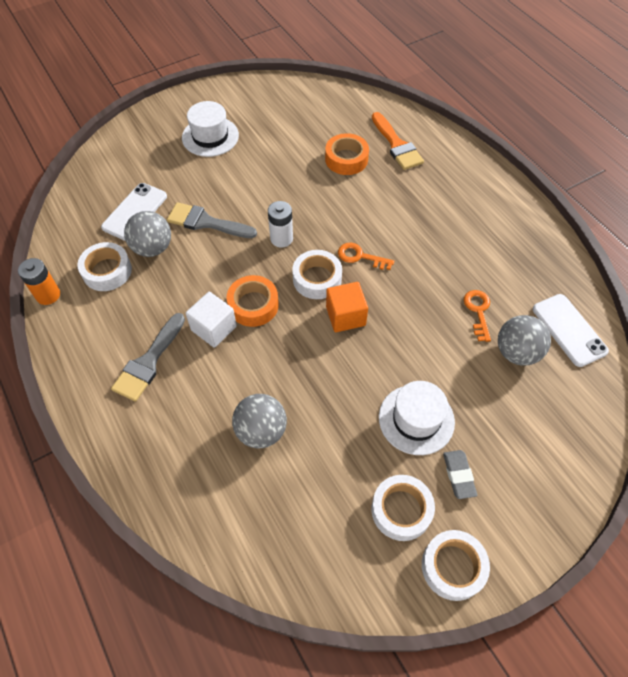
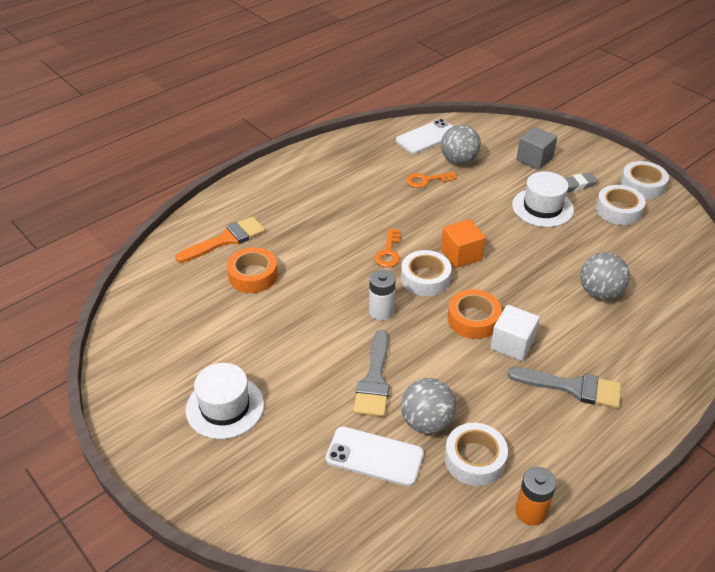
camera: 100 degrees left, 15 degrees down
(519, 441) = (534, 159): none -> grey cube

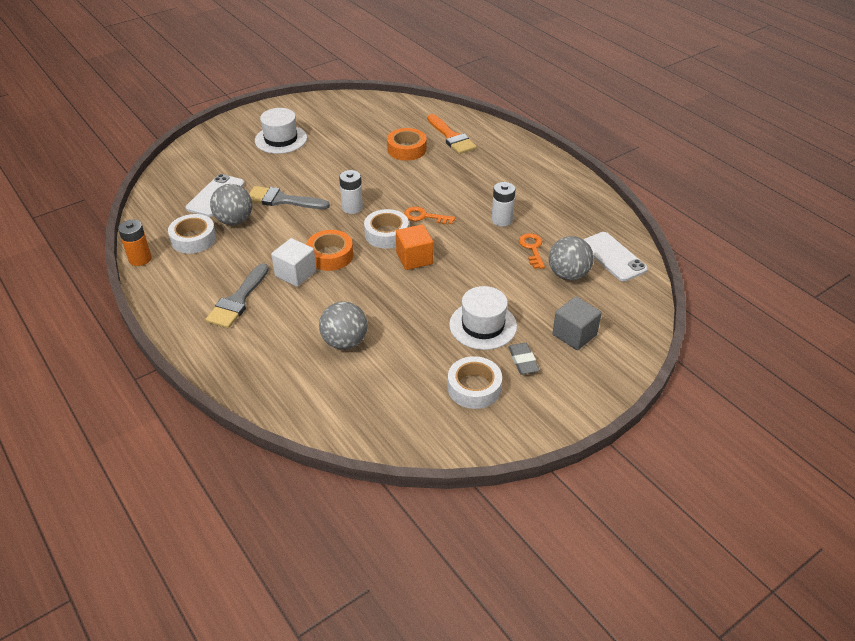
camera: 95 degrees right, 0 degrees up
(385, 199) = (502, 220): none -> white battery
(642, 185) = (522, 423): white tape -> none

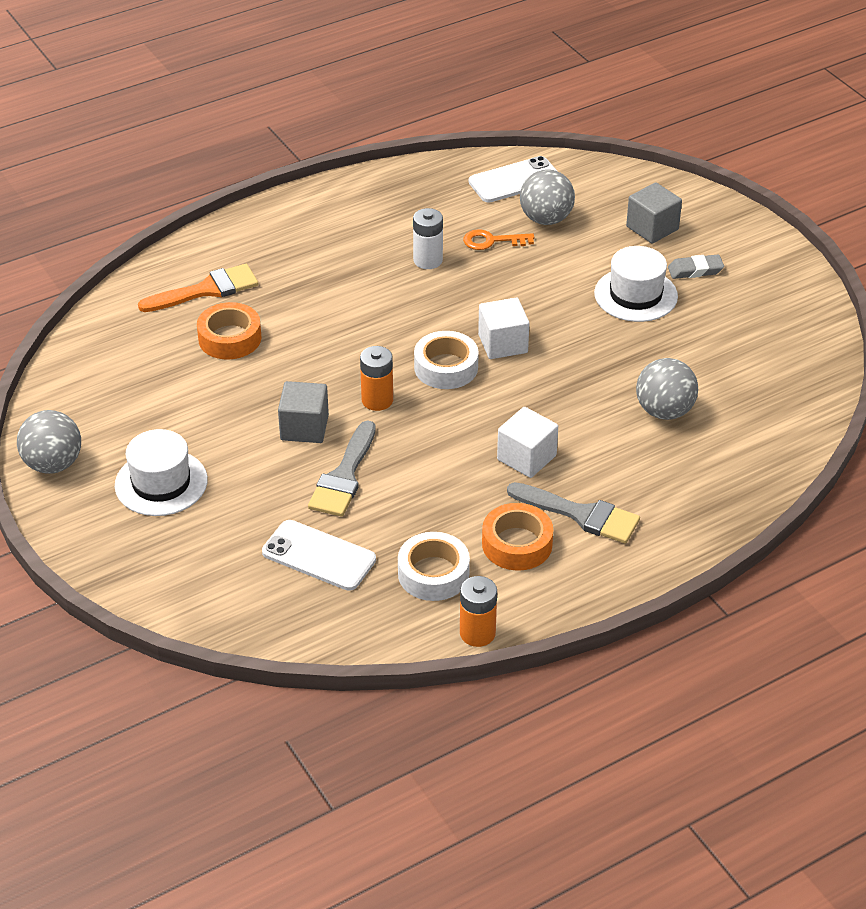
camera: 85 degrees left, 0 degrees up
(234, 220) = (391, 529): grey ball -> grey ball (53, 464)
(326, 182) = (304, 428): none -> grey cube
(330, 255) = (489, 423): orange tape -> orange tape (517, 544)
(352, 208) = (377, 400): white battery -> orange battery
(414, 258) = (503, 344): orange cube -> white cube
(424, 216) = (409, 329): orange key -> none
(474, 388) = (738, 310): white tape -> none

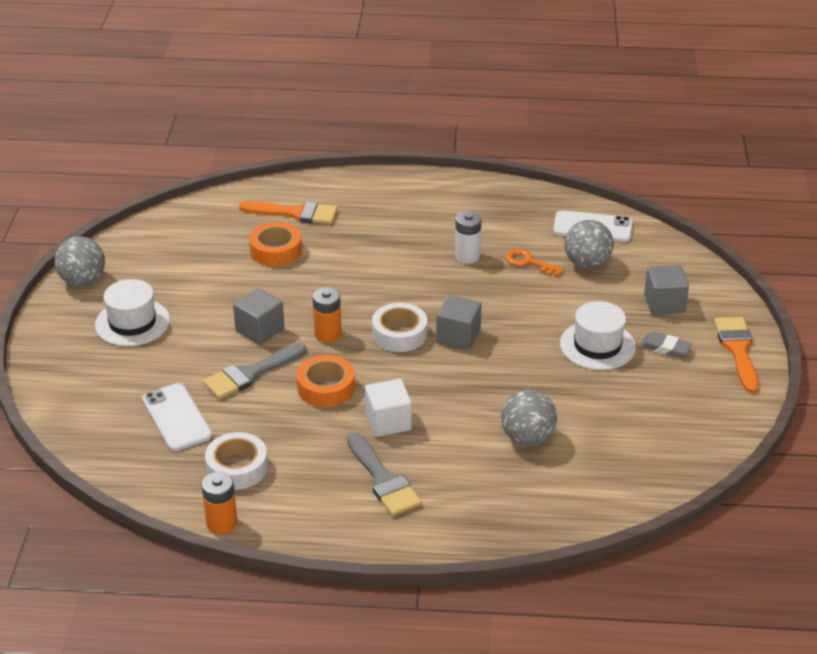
camera: 35 degrees right, 5 degrees down
(503, 344) = (458, 336): white cube -> grey cube
(517, 544) = (315, 477): orange tape -> orange tape (326, 388)
(755, 244) = (737, 349): none -> orange brush

